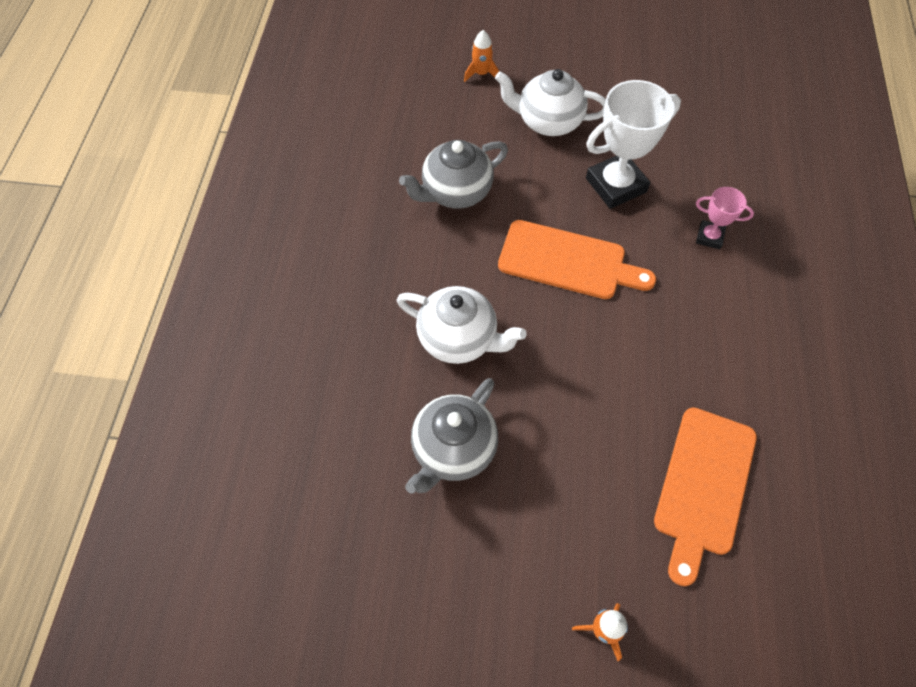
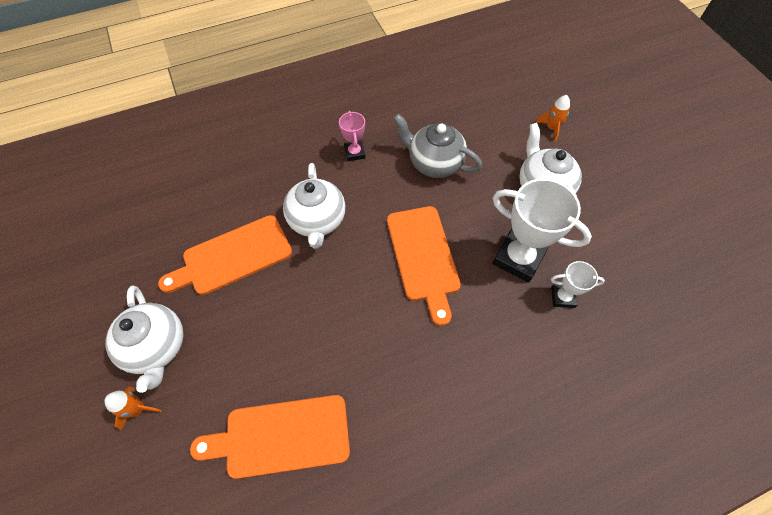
camera: 60 degrees right, 0 degrees up
(453, 449) = (232, 257): grey teapot -> orange cutting board
(530, 583) = (156, 347): none -> white teapot
(676, 175) = (562, 297): none -> white trophy
(709, 237) = (519, 349): pink trophy -> pink trophy (354, 153)

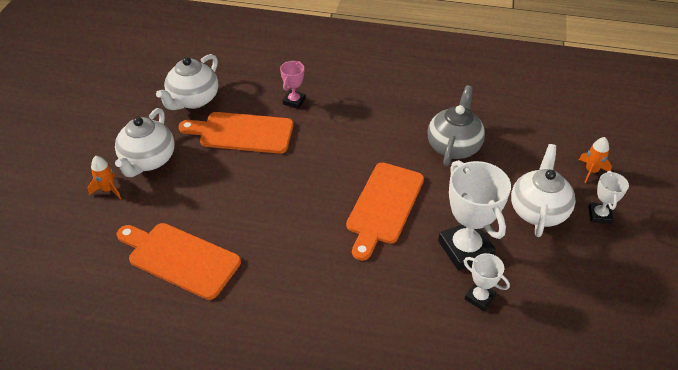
camera: 35 degrees right, 15 degrees down
(317, 221) = (322, 140): white teapot -> white teapot (193, 100)
(354, 153) = (392, 109): pink trophy -> pink trophy (294, 101)
(434, 163) = (453, 146): grey teapot -> grey teapot turned 45 degrees clockwise
(586, 165) = (599, 215): none -> white trophy

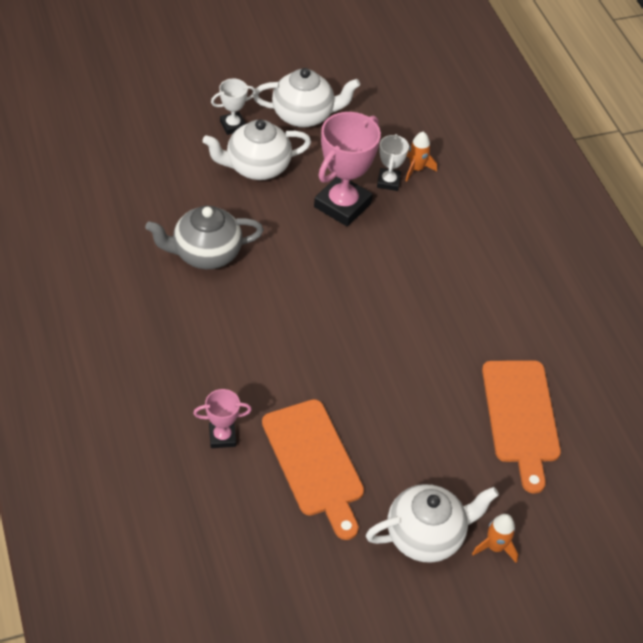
camera: 125 degrees left, 5 degrees up
(193, 100) = (291, 556): white teapot -> white teapot (304, 115)
(384, 206) = (333, 281): orange cutting board -> none
(465, 249) = (342, 205): white trophy -> pink trophy
(591, 171) = (173, 141): orange rocket -> orange rocket (416, 169)

